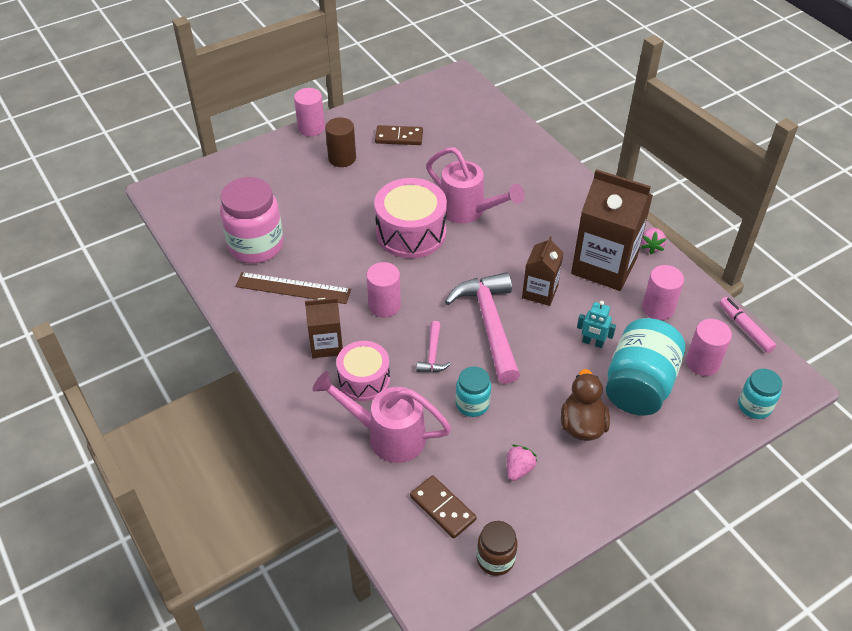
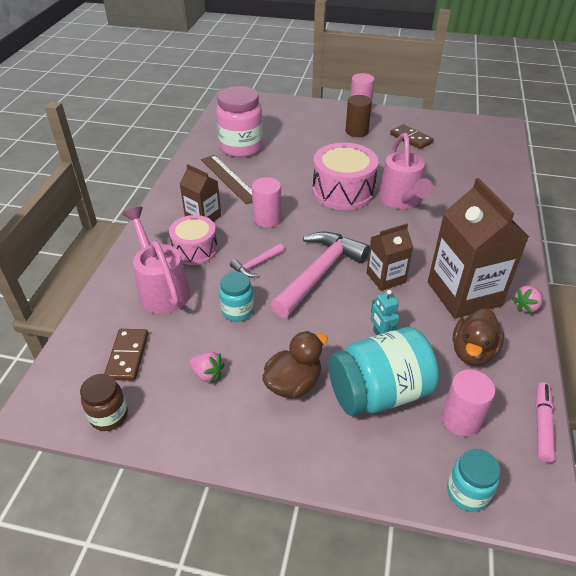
camera: 45 degrees right, 5 degrees down
(519, 469) = (207, 374): pink strawberry -> pink strawberry turned 45 degrees clockwise
(658, 308) = (472, 352): pink cylinder -> brown duck

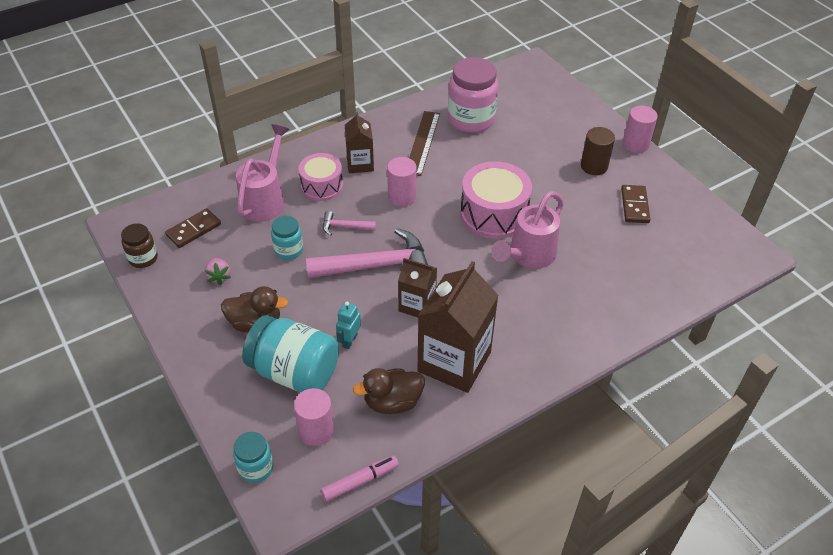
camera: 45 degrees right, 5 degrees up
(526, 307) = (485, 409): pink strawberry -> none

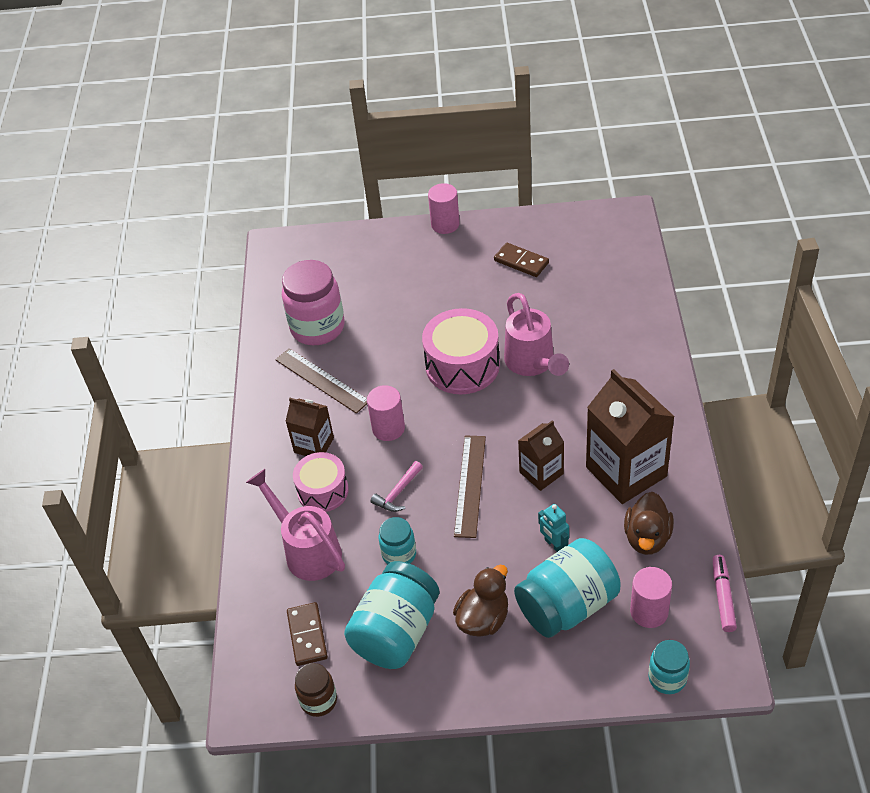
camera: 55 degrees left, 0 degrees up
(219, 277) = (396, 632): pink strawberry -> turquoise jar
(377, 265) = (470, 485): pink hammer -> brown ruler
(594, 166) = (452, 266): brown cylinder -> none

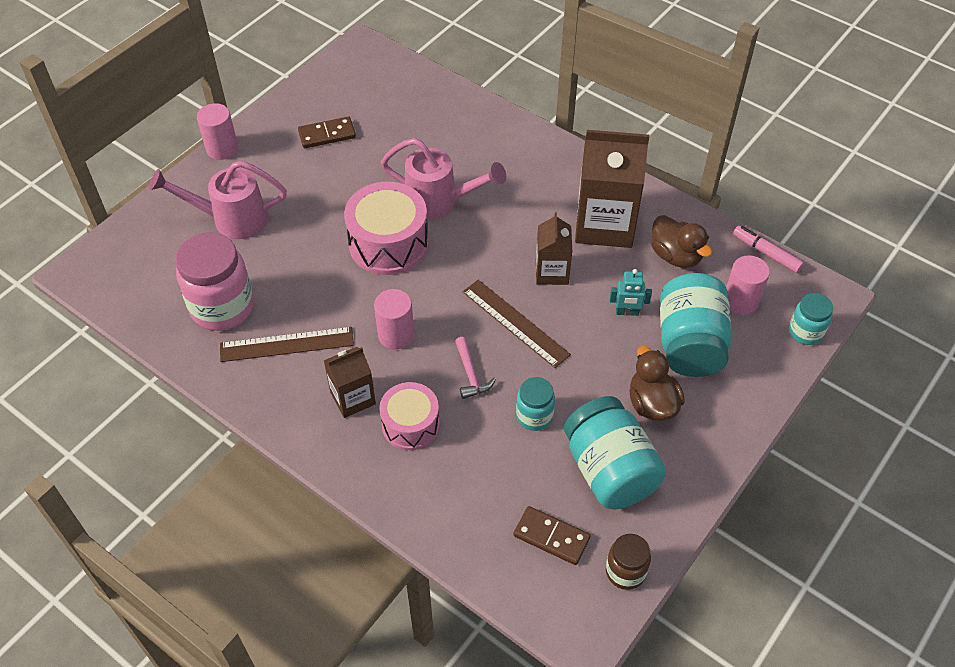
camera: 55 degrees left, 5 degrees up
(307, 550) = (461, 478): pink watering can -> pink watering can (230, 219)

